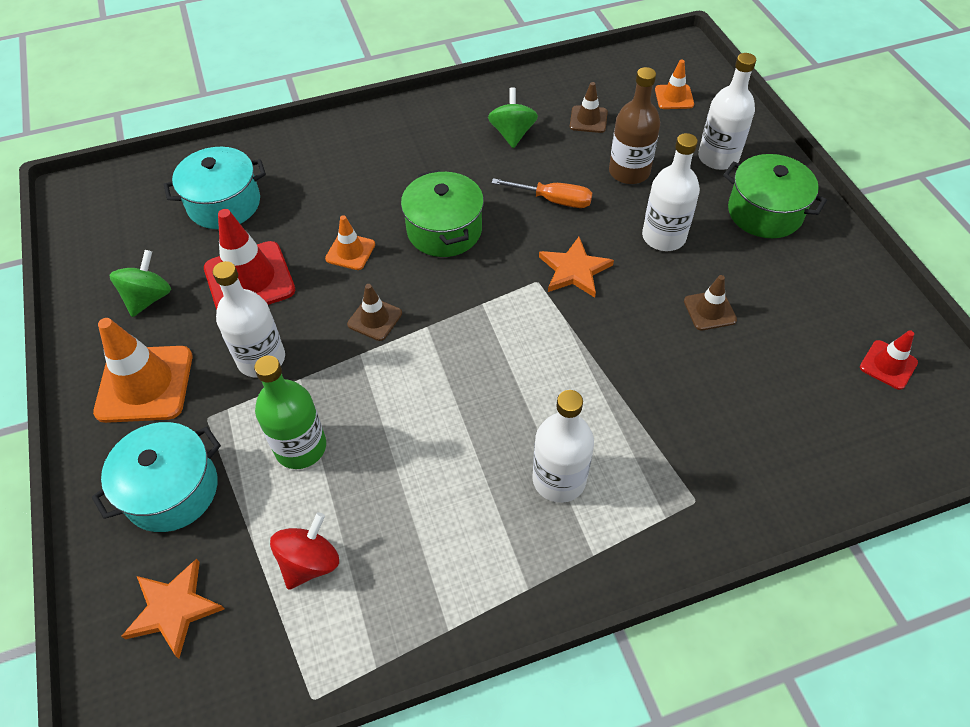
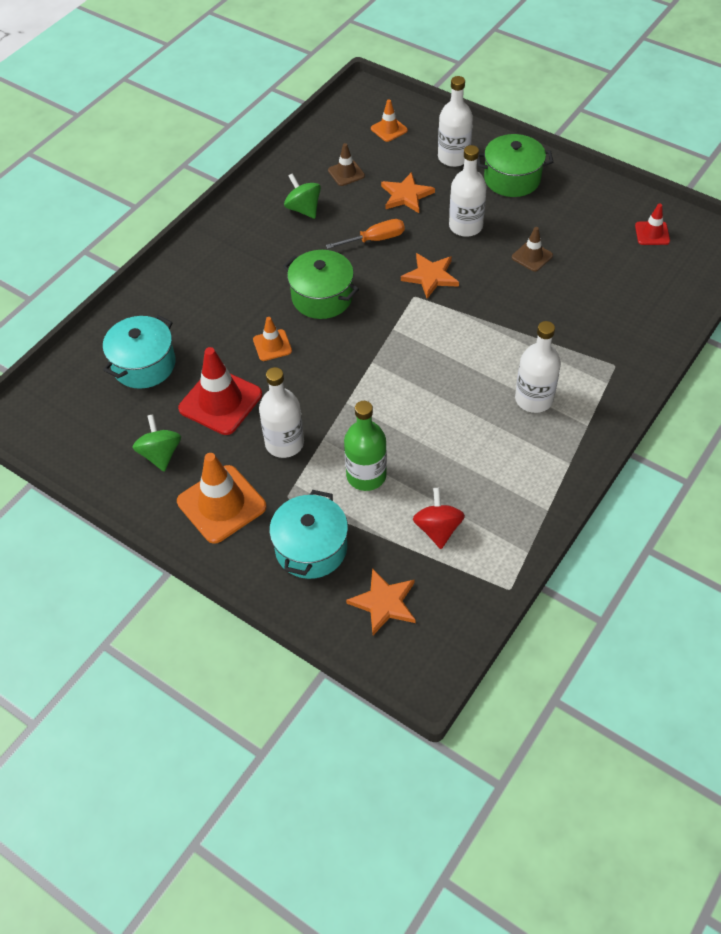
camera: 35 degrees left, 0 degrees up
(375, 319) = (333, 376): brown traffic cone -> none
(629, 172) = (406, 195): brown bottle -> orange star

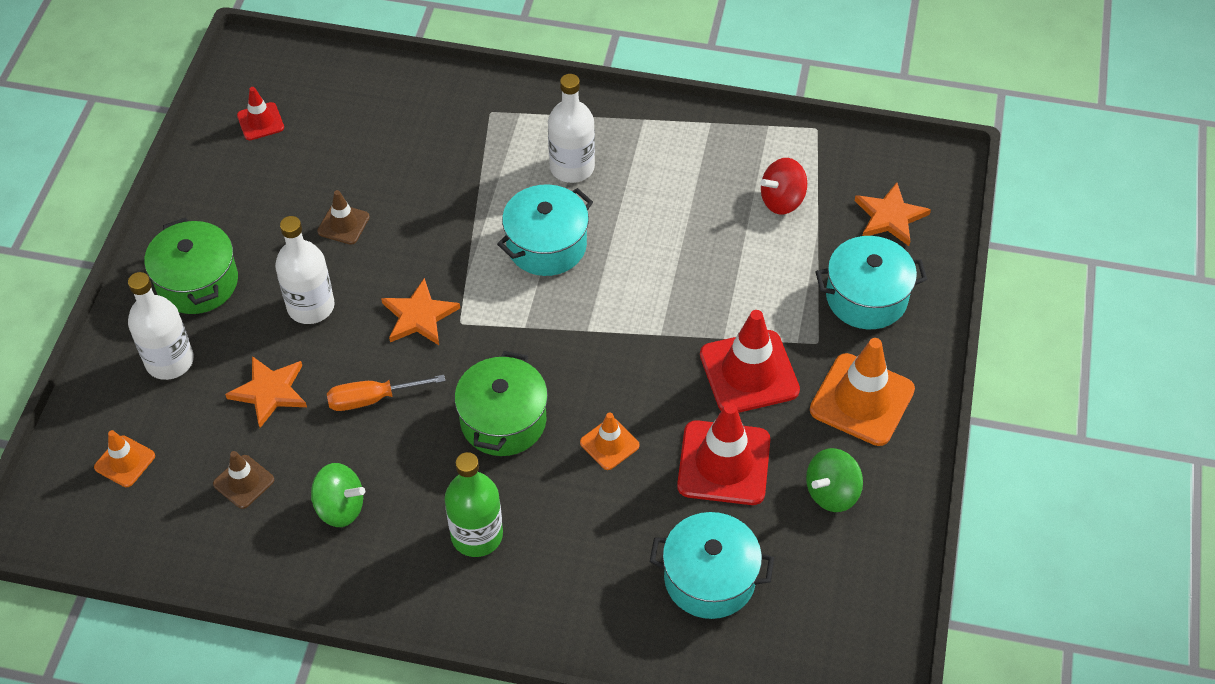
camera: 115 degrees left, 0 degrees up
(284, 443) = (749, 372): white bottle -> red traffic cone
(303, 209) = (340, 507): green spinning top -> green spinning top turned 105 degrees counterclockwise
(366, 475) = (751, 281): green bottle -> green bottle (477, 535)
(375, 239) = (373, 399): orange screwdriver -> orange screwdriver turned 60 degrees counterclockwise
(461, 361) = (546, 245): none -> turquoise pot

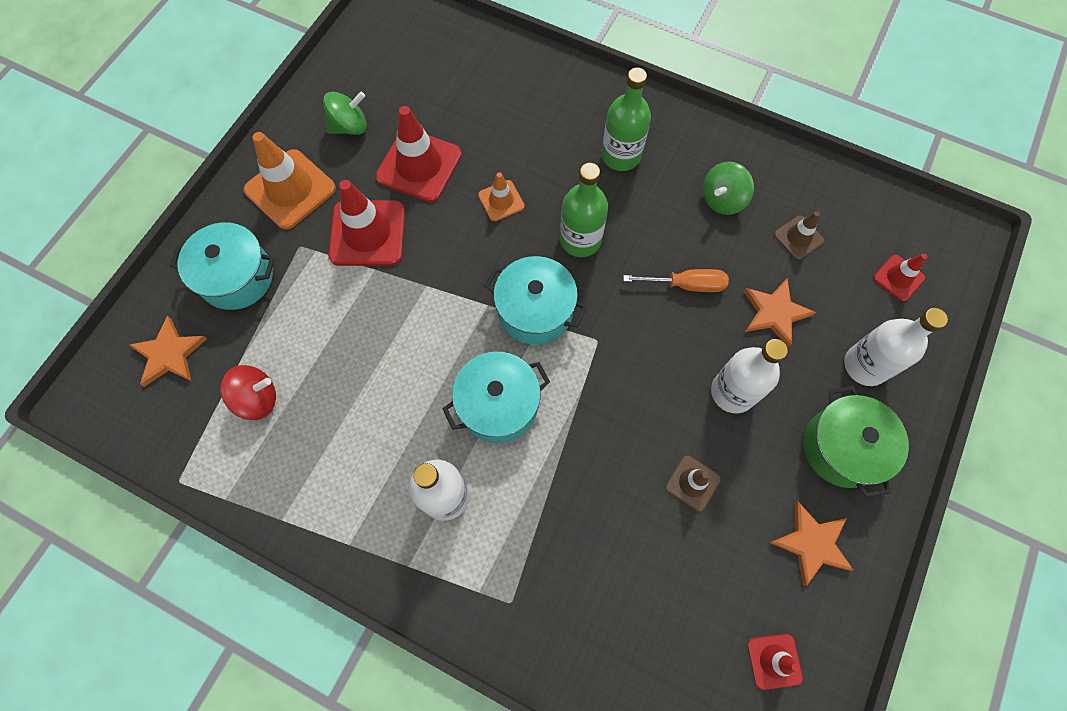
camera: 165 degrees left, 15 degrees up
(125, 461) = (898, 278): orange traffic cone -> red traffic cone
(340, 507) = (722, 200): green spinning top -> green spinning top turned 75 degrees counterclockwise
(419, 316) = (633, 356): orange star -> orange star (812, 543)
(503, 420) = (580, 240): green pot -> green bottle
(709, 578) = (462, 90): turquoise pot -> turquoise pot (535, 311)

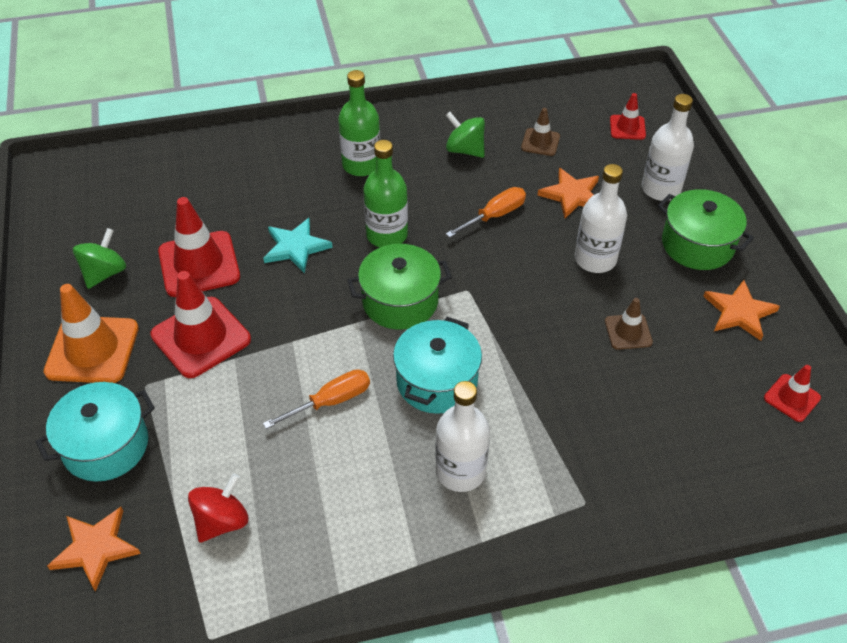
camera: 40 degrees left, 20 degrees down
(407, 360) = (330, 402): none -> orange screwdriver
(501, 201) = (296, 247): orange traffic cone -> turquoise star
(535, 311) = (400, 301): turquoise pot -> green pot
(722, 200) = (465, 150): green spinning top -> green spinning top turned 120 degrees clockwise

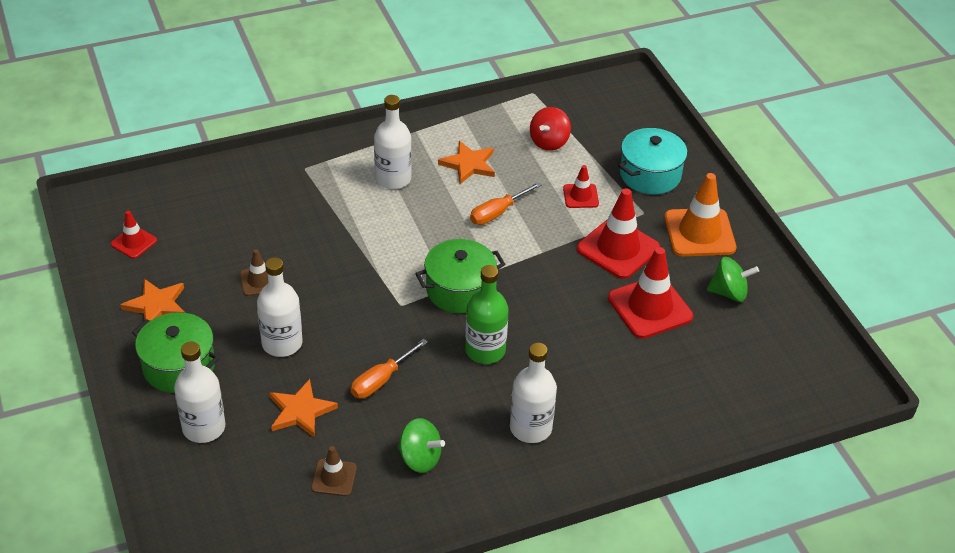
camera: 170 degrees right, 5 degrees down
(95, 548) = (623, 124): orange star -> orange star (468, 164)
(104, 273) = (729, 293): green spinning top -> green spinning top turned 105 degrees counterclockwise
(296, 247) = (568, 331): turquoise star -> none
(361, 165) = (530, 428): green bottle -> white bottle
(437, 381) = (418, 232): turquoise pot -> none
(627, 127) = (228, 510): red traffic cone -> red traffic cone (580, 196)

